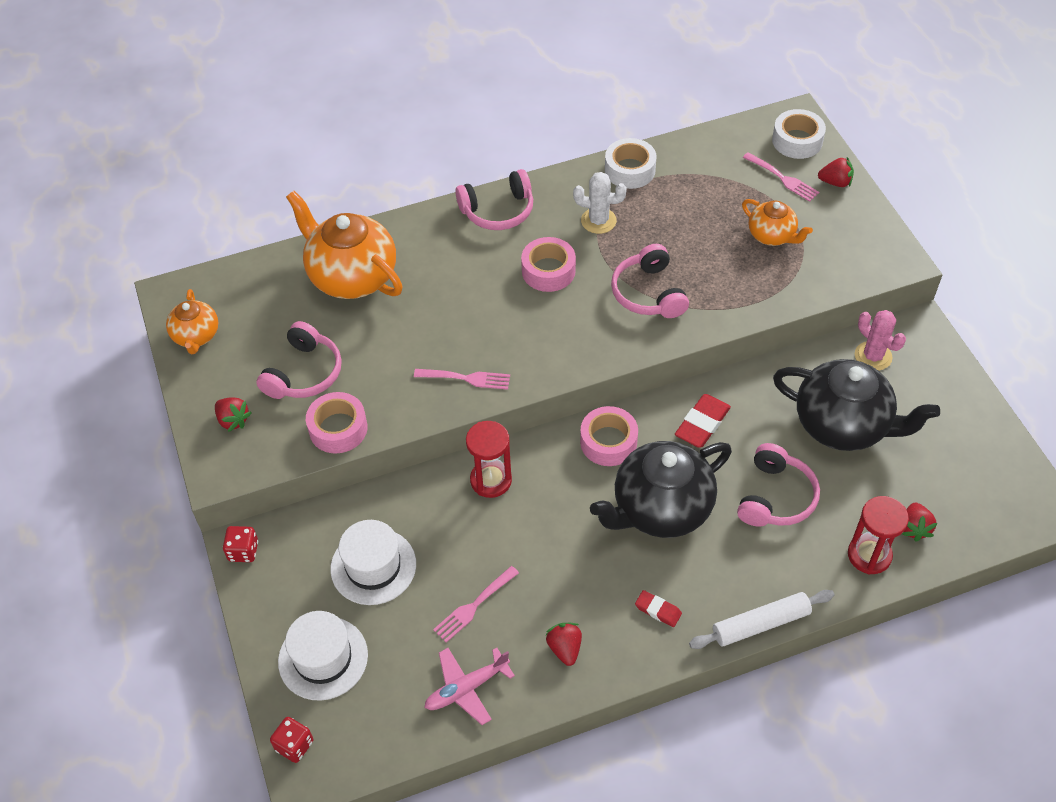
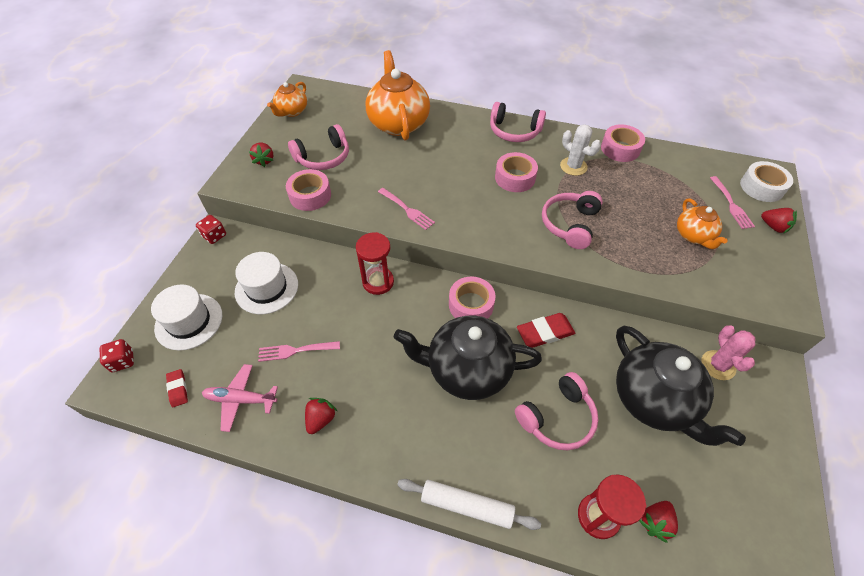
camera: 35 degrees right, 0 degrees up
(630, 170) = (620, 149): white tape -> pink tape
(658, 610) = (403, 439): red eraser -> red eraser (178, 389)

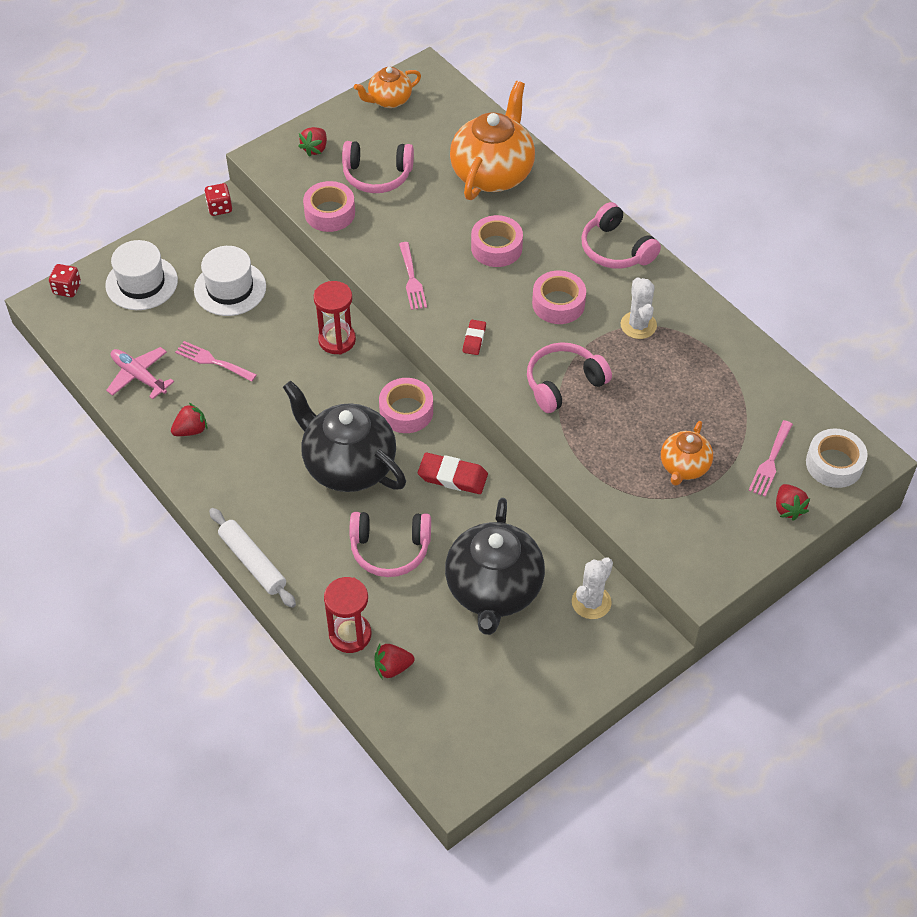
camera: 35 degrees right, 0 degrees up
(178, 389) = (95, 338): red eraser -> red eraser (474, 339)
(620, 149) = (718, 334): pink tape -> pink tape (496, 247)
(718, 365) = (591, 602): pink cactus -> white cactus

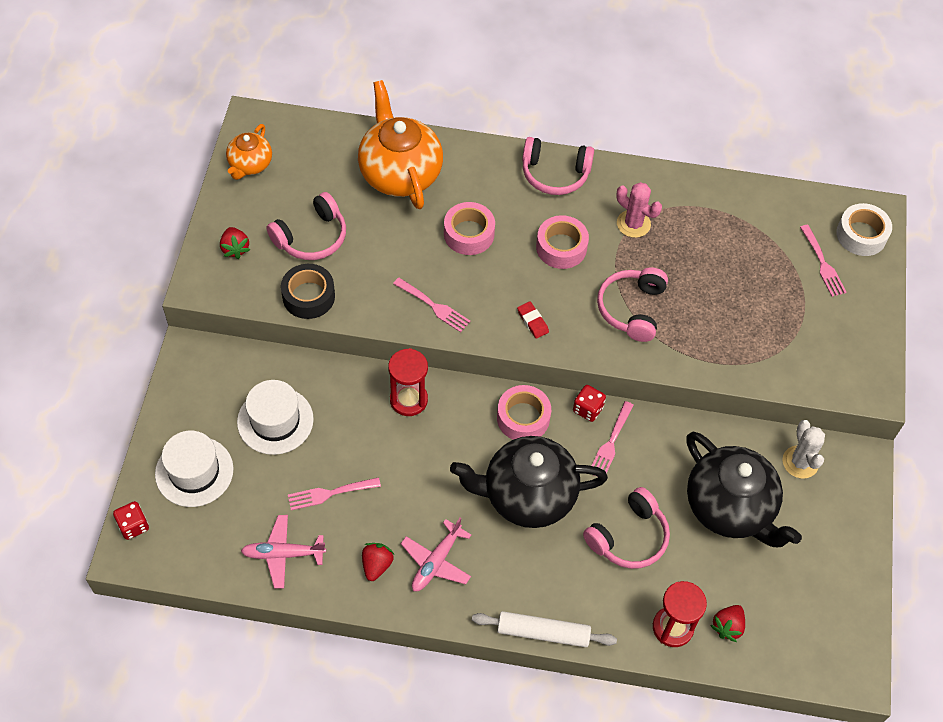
camera: 45 degrees left, 5 degrees up
(219, 208) = (188, 356): red dice -> red dice (588, 409)
(233, 459) = (436, 562): none -> pink plane
(330, 213) = (308, 296): pink tape -> black tape
(452, 476) = (611, 443): red eraser -> pink fork
(638, 325) = (633, 224): white cactus -> pink cactus
(684, 467) = (775, 311): orange teapot -> none
(788, 508) = (868, 290): red strawberry -> none

